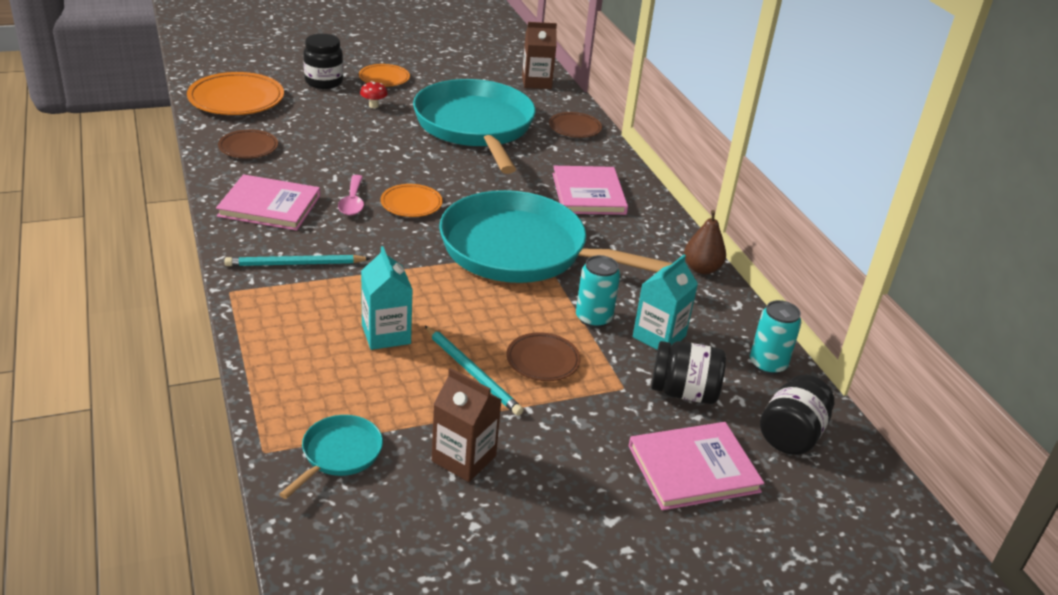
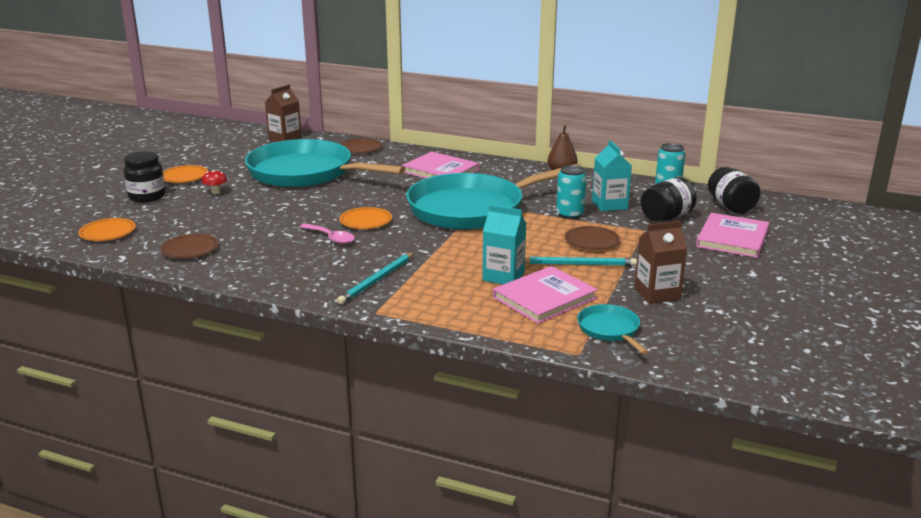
camera: 45 degrees left, 10 degrees down
(236, 99) = (108, 233): orange plate -> orange plate, size x0.58
(269, 206) = (287, 266): pink book -> pink book (544, 298)

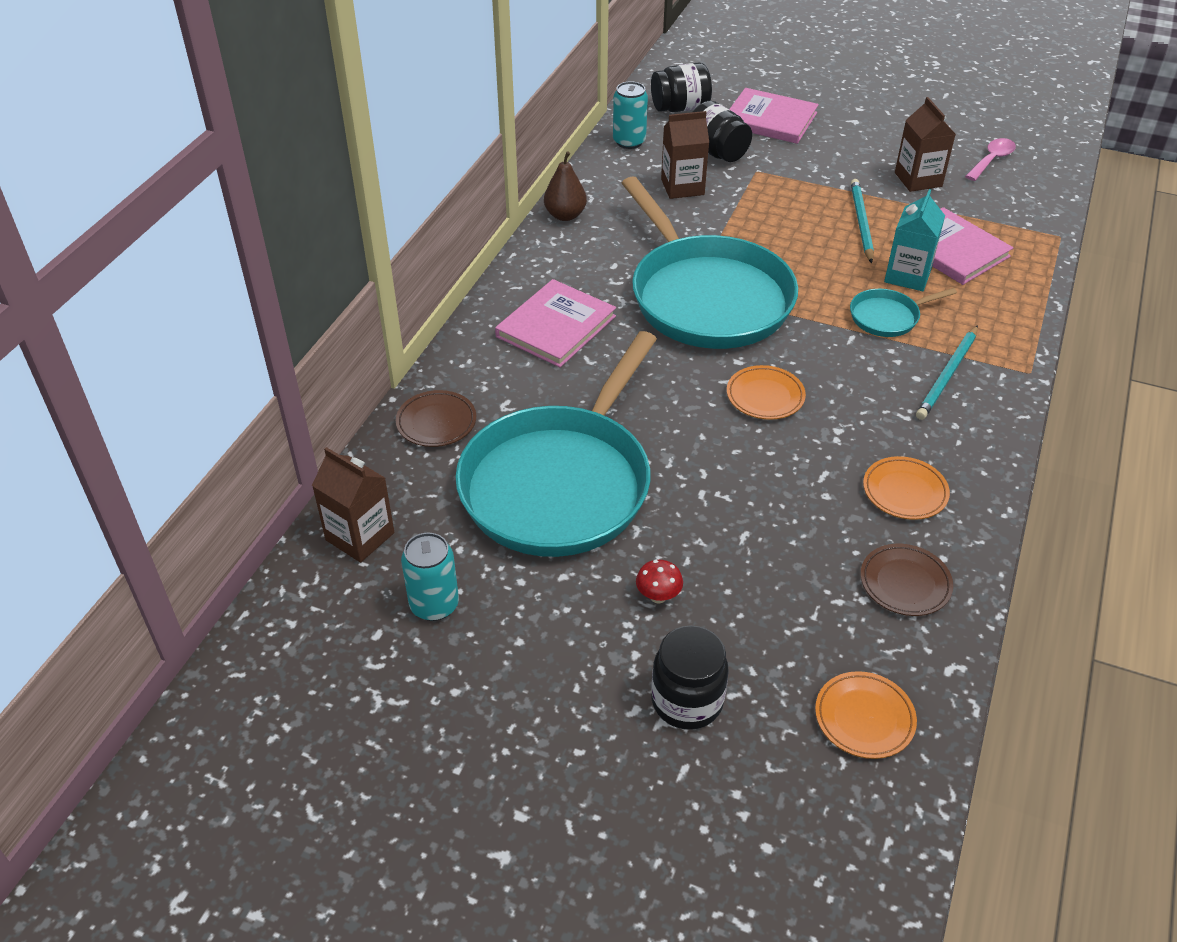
camera: 90 degrees left, 20 degrees up
(184, 177) = (579, 662): orange plate -> orange plate (904, 491)
(331, 238) = (830, 427): pink spoon -> pink spoon (991, 160)
(377, 280) = (947, 375): turquoise pencil -> turquoise pencil turned 90 degrees clockwise
(569, 214) = (717, 218): turquoise can -> turquoise can (434, 605)
(592, 241) = (796, 208): brown plate -> none
(609, 205) = (682, 187): turquoise carton -> brown carton
(610, 330) = (1005, 214): turquoise pan -> turquoise pan (887, 317)

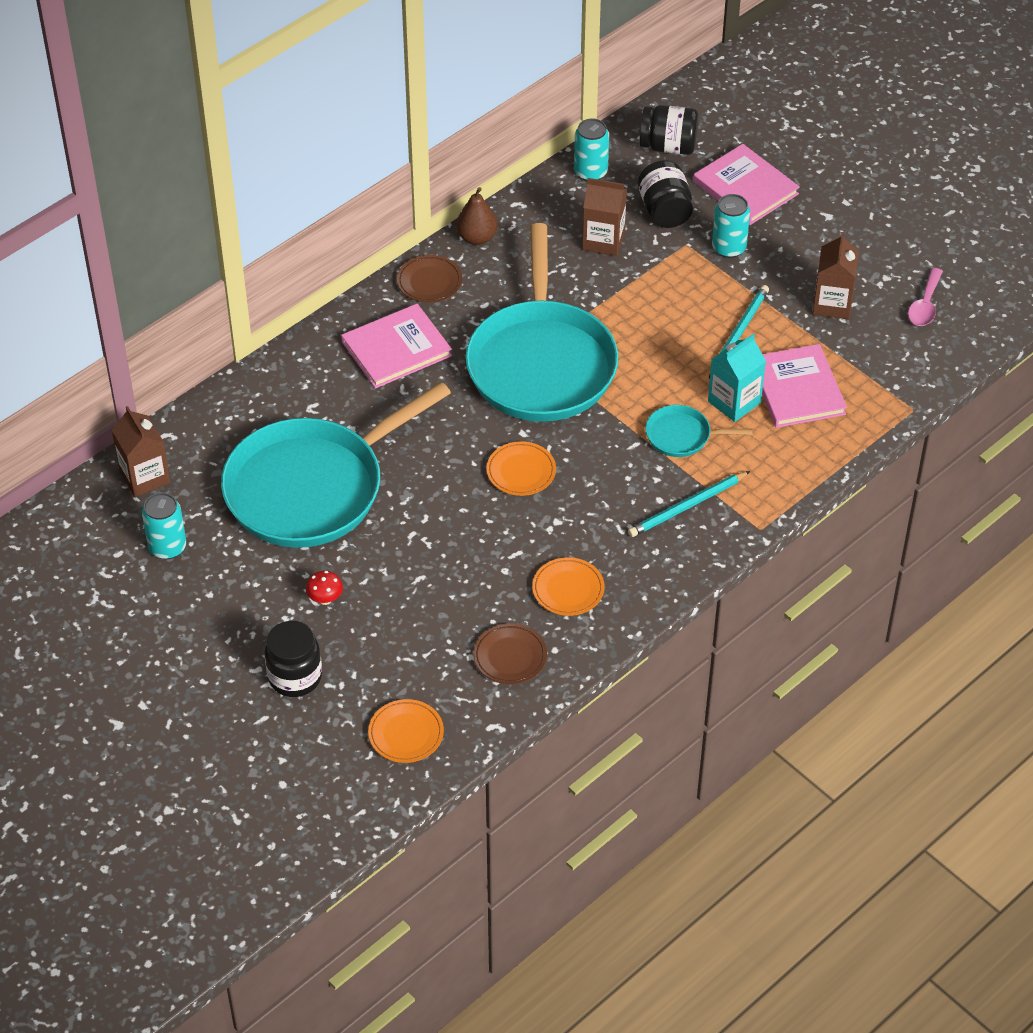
camera: 25 degrees right, 5 degrees up
(436, 422) = (250, 403): brown plate -> brown plate (429, 282)
(795, 164) = (729, 248): none -> turquoise can
(991, 160) = (925, 305): pink spoon -> pink spoon turned 135 degrees clockwise

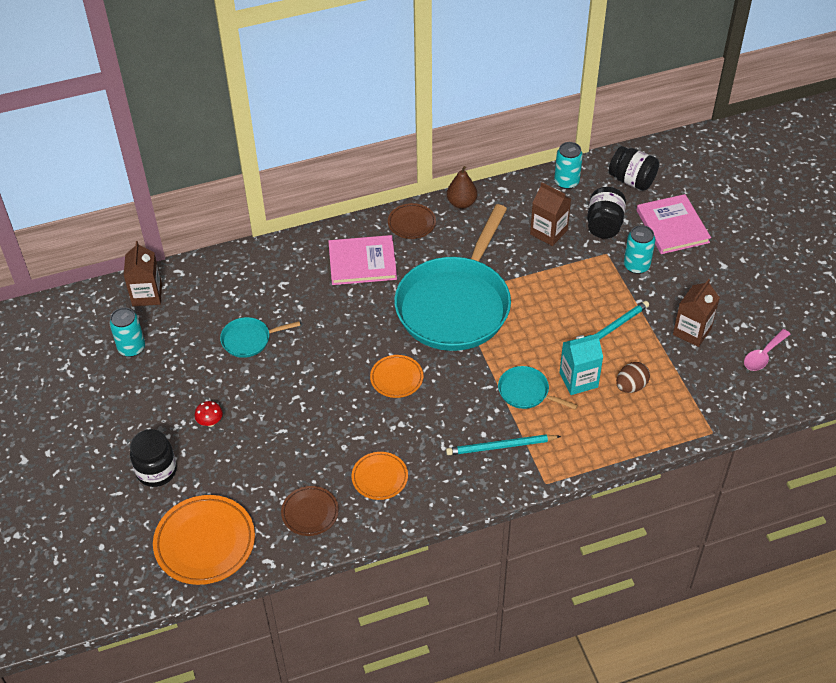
camera: 25 degrees right, 0 degrees up
(312, 488) = (249, 340): turquoise pan -> turquoise pan, size x0.42
(406, 734) = (205, 542): orange plate -> orange plate, size x1.73
(797, 389) = (631, 386): pink book -> brown egg

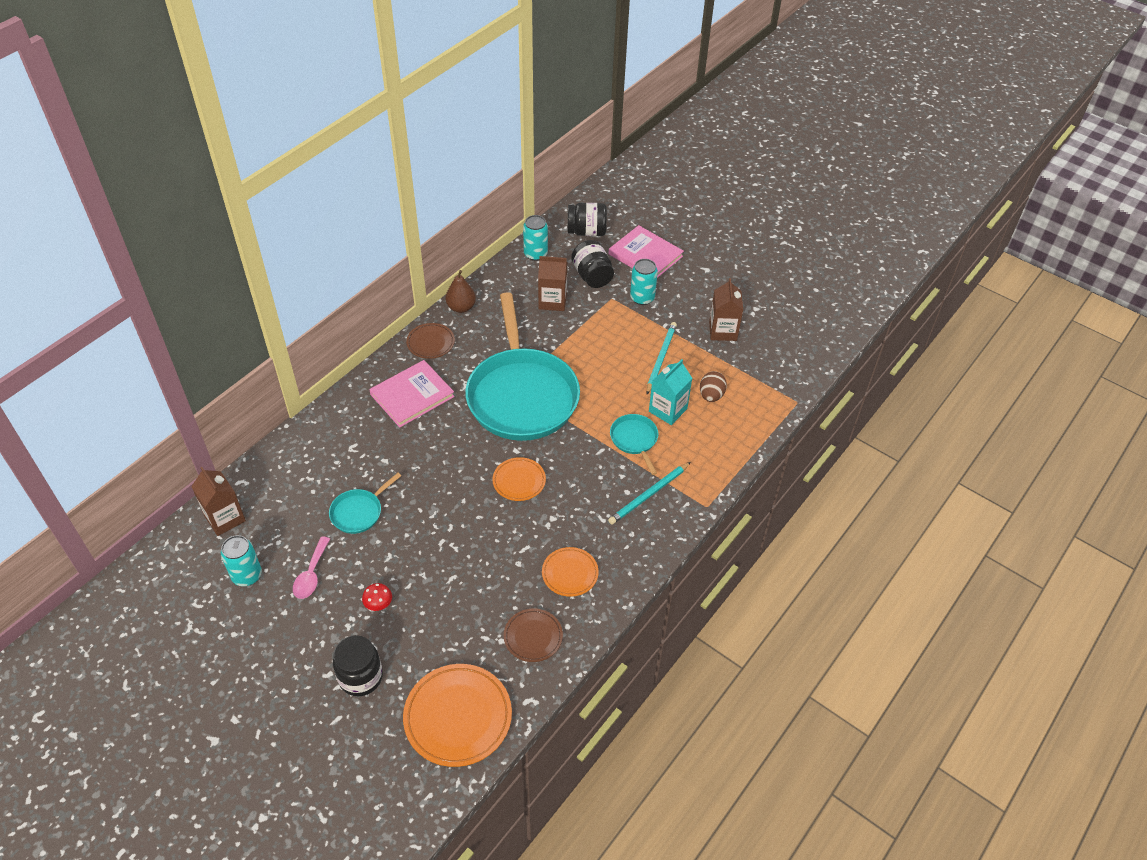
camera: 35 degrees left, 0 degrees up
(526, 392) = (634, 440): turquoise pan -> turquoise pan turned 75 degrees clockwise
(763, 355) = (787, 325): pink spoon -> pink spoon (311, 574)

